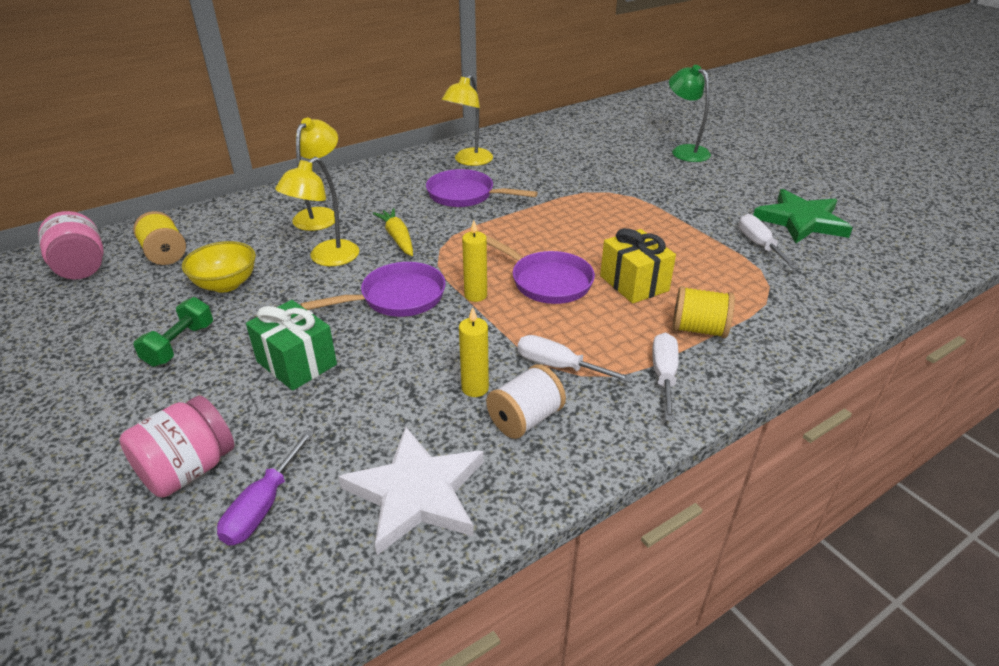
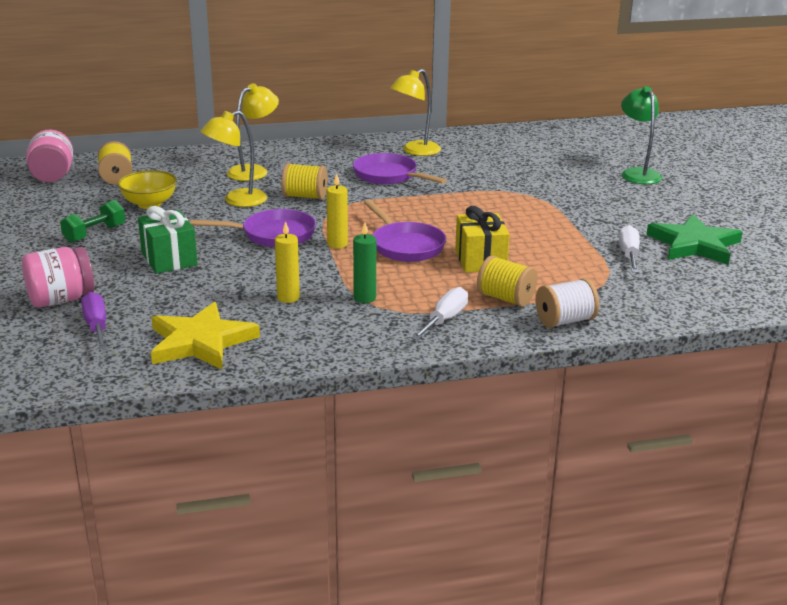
camera: 20 degrees right, 10 degrees down
(263, 506) = (96, 326): purple screwdriver -> purple screwdriver turned 120 degrees clockwise
(397, 238) = (305, 197): yellow carrot -> yellow spool
(416, 493) = (200, 342): white star -> yellow star
(525, 419) = (311, 321): white spool -> white spool (565, 321)
(558, 366) = (364, 298): white screwdriver -> green candle

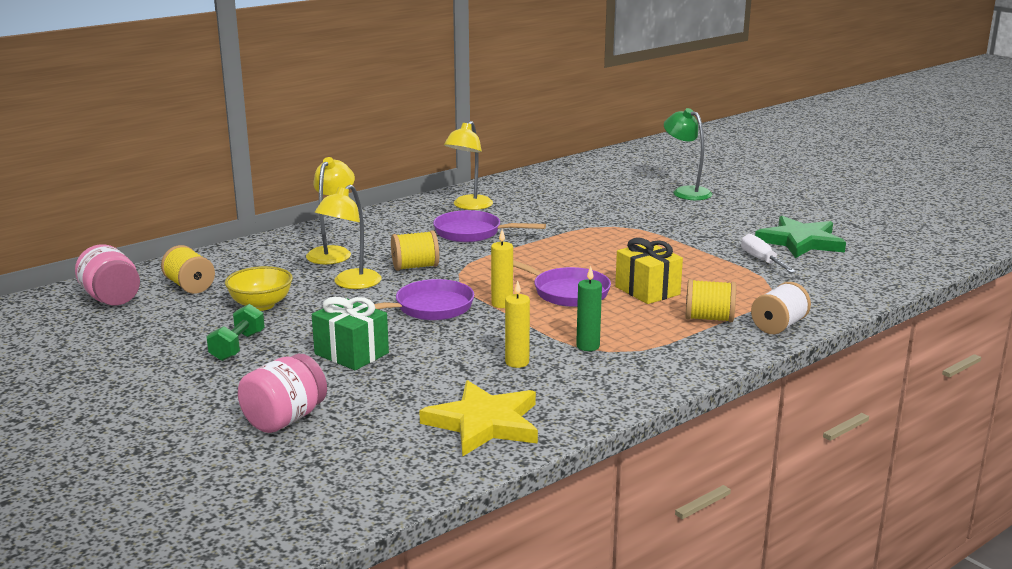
camera: 25 degrees left, 5 degrees down
(96, 326) = (358, 436): purple screwdriver -> none
(445, 320) = (681, 348): white screwdriver -> none

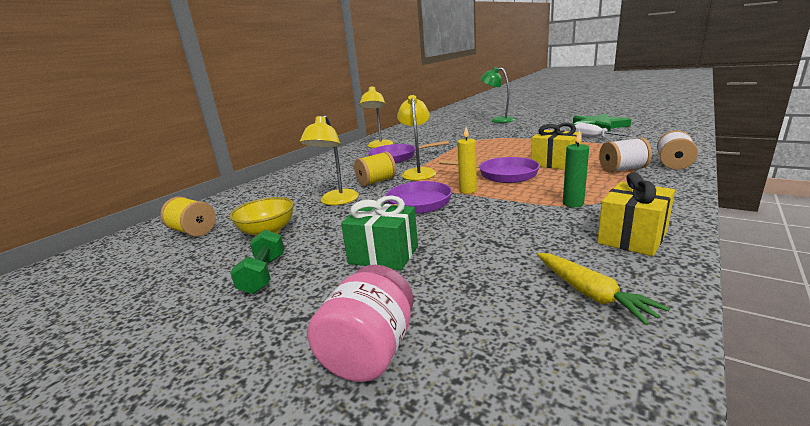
camera: 15 degrees left, 0 degrees up
(111, 298) = (114, 257): pink jar -> none
(332, 252) = (305, 185): yellow lamp -> yellow lamp (418, 172)
(484, 423) = (591, 294): yellow star -> yellow carrot
(517, 362) = (537, 228): yellow candle -> none
(588, 391) = (632, 237): none -> yellow gift
(709, 318) = (622, 169): yellow spool -> white spool

